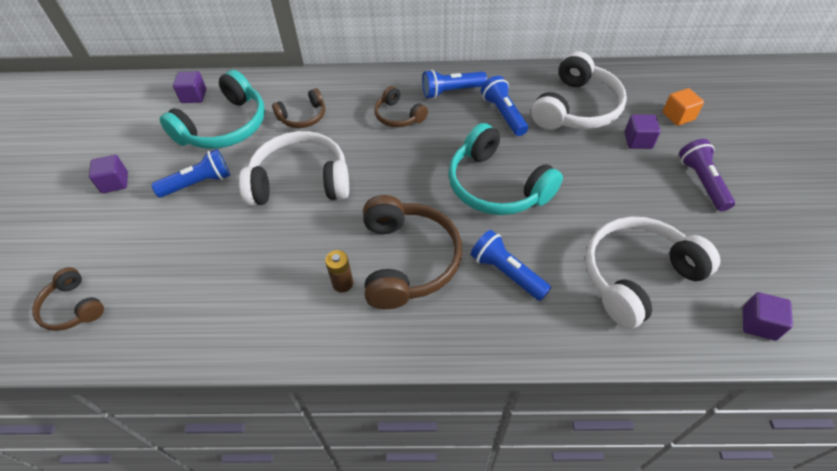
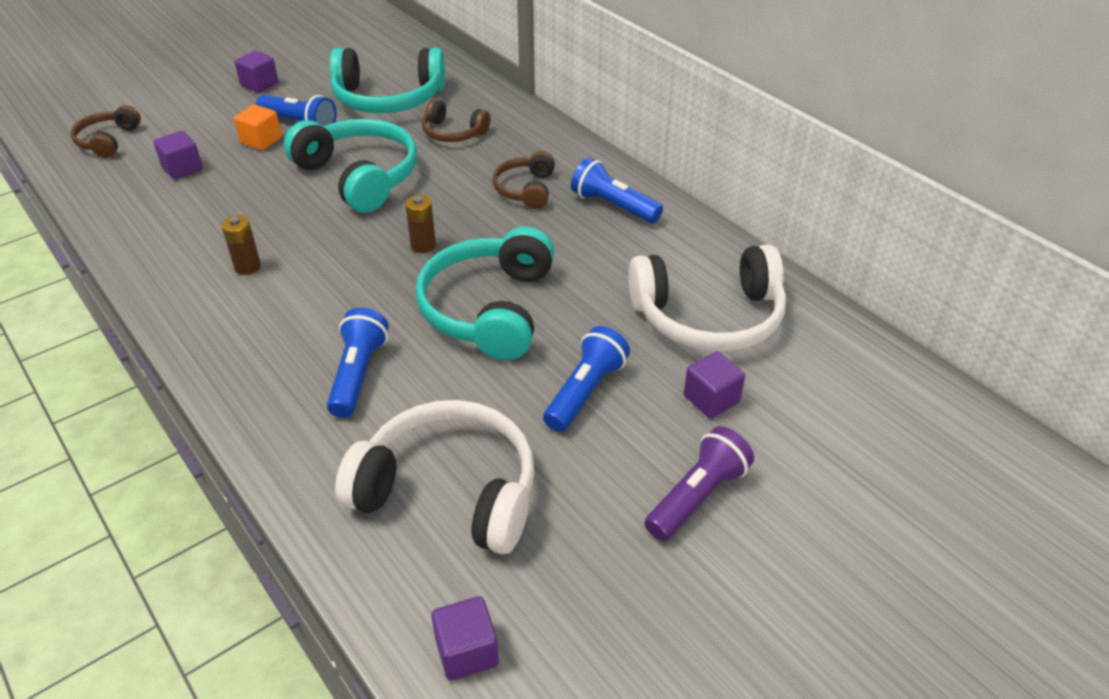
camera: 50 degrees right, 10 degrees down
(194, 96) = (410, 62): purple cube -> purple cube (182, 168)
(300, 181) = (359, 176): white headphones -> turquoise headphones
(407, 260) = (314, 294): brown headphones -> none
(408, 185) = (423, 245): none -> brown battery
(503, 114) = (621, 262): blue flashlight -> blue flashlight (585, 391)
(678, 116) = (816, 422): orange cube -> orange cube (261, 141)

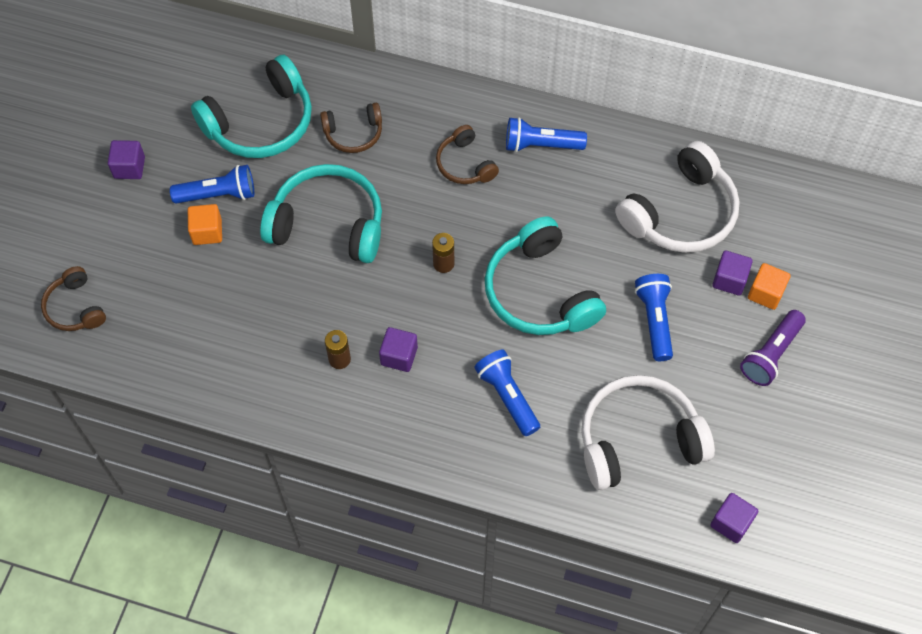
camera: 35 degrees left, 20 degrees up
(182, 168) = (177, 299): purple cube -> purple cube (399, 356)
(697, 496) = (771, 354): purple flashlight -> purple flashlight turned 150 degrees counterclockwise
(745, 433) = (765, 293): none -> orange cube

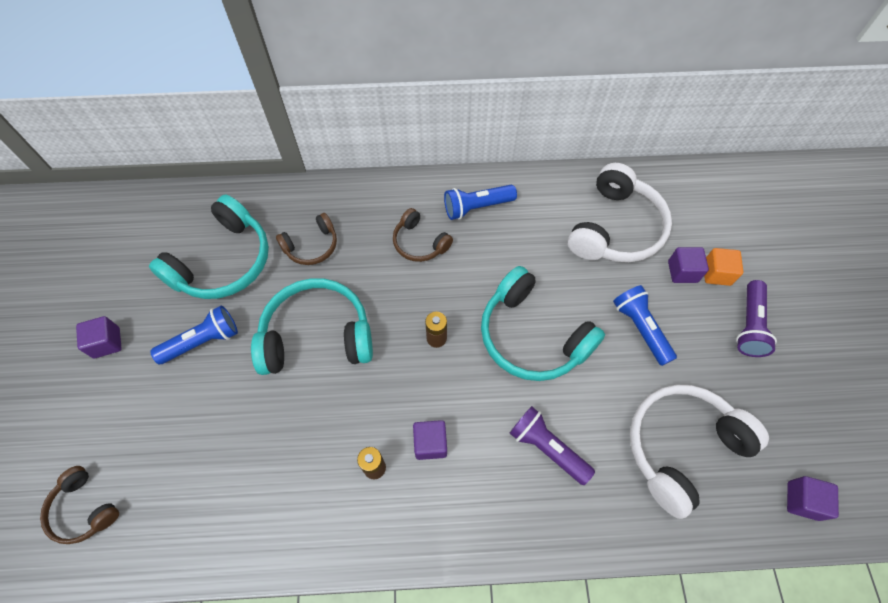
camera: 20 degrees left, 0 degrees up
(207, 232) = (202, 381): orange cube -> none
(507, 396) = (547, 448): blue flashlight -> purple flashlight

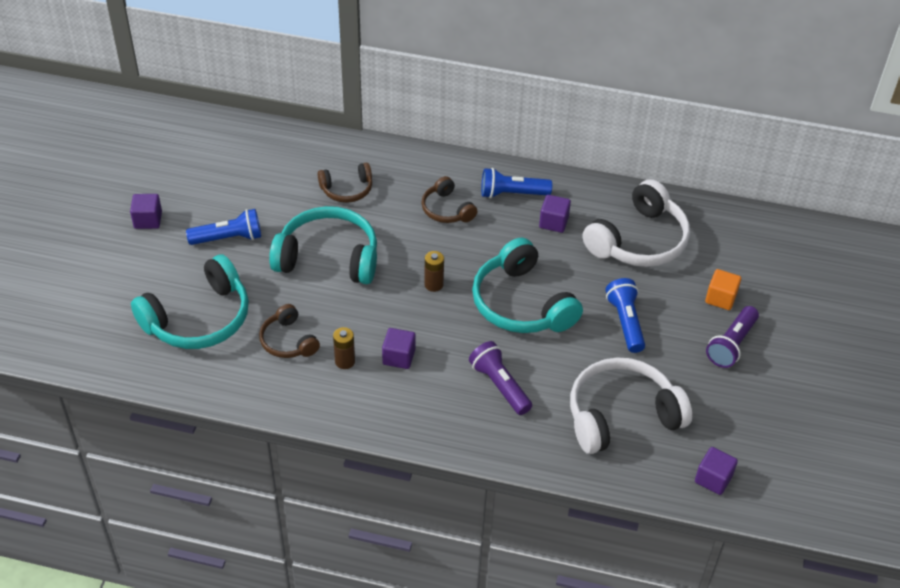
camera: 15 degrees right, 15 degrees down
(84, 509) = (100, 329): brown headphones -> brown headphones (288, 341)
(223, 262) = (264, 184): turquoise headphones -> turquoise headphones (199, 319)
(682, 272) = (687, 289): purple cube -> purple cube (553, 222)

